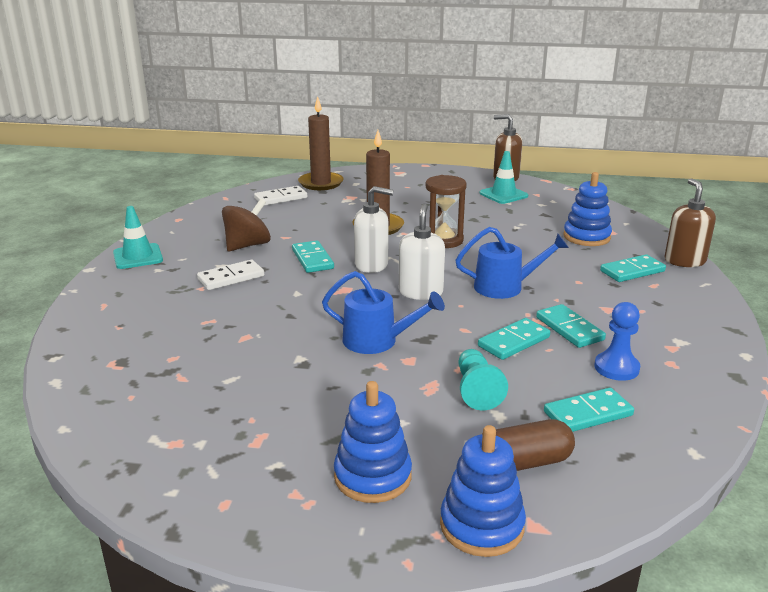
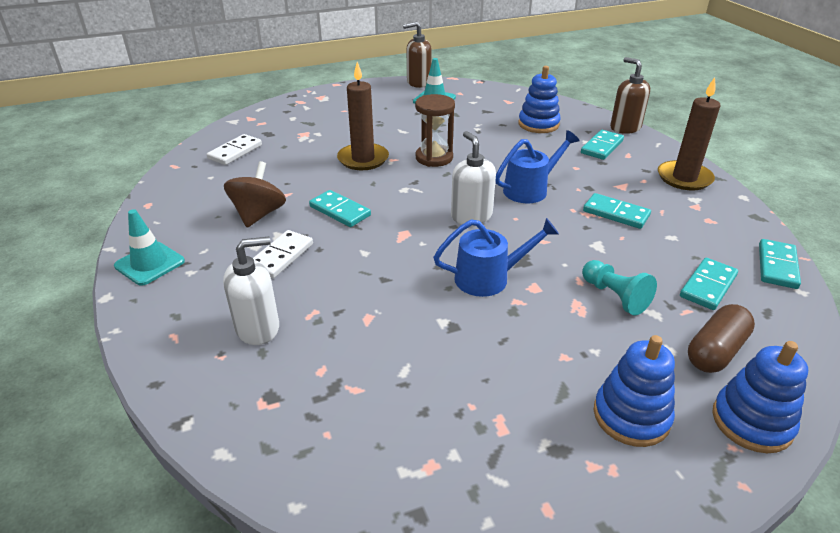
camera: 30 degrees left, 10 degrees up
(321, 183) = (258, 125): brown candle -> brown candle (684, 178)
(372, 265) = (400, 201): white soap dispenser -> white soap dispenser (258, 328)
(513, 342) = (591, 239): turquoise domino -> turquoise domino (777, 266)
(616, 368) = (682, 237): blue pawn -> none

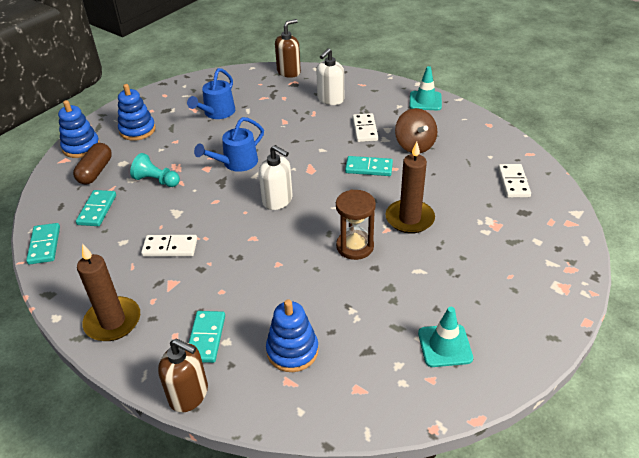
camera: 150 degrees right, 5 degrees up
(418, 82) = (504, 379): brown soap dispenser -> brown soap dispenser (289, 72)
(530, 189) = (249, 245): blue watering can -> blue watering can (217, 113)
(616, 213) = (170, 248): turquoise domino -> white domino

